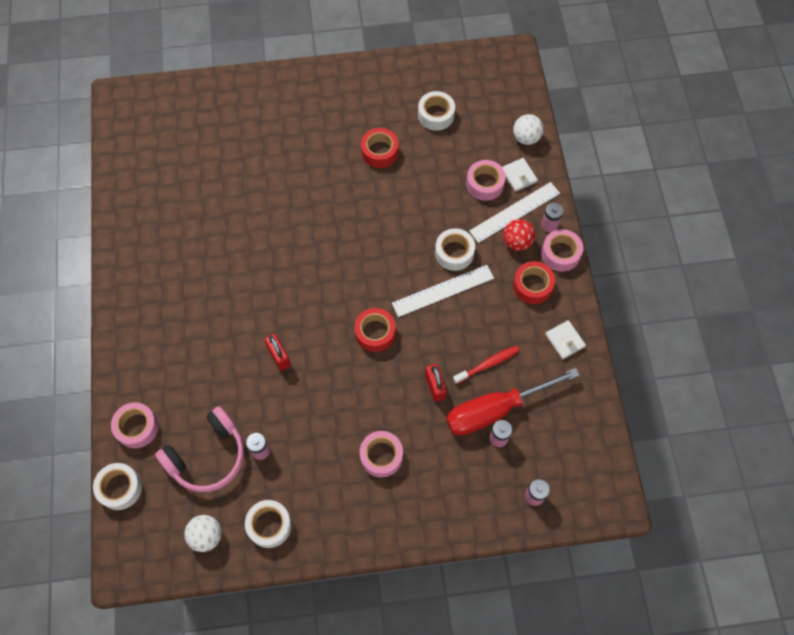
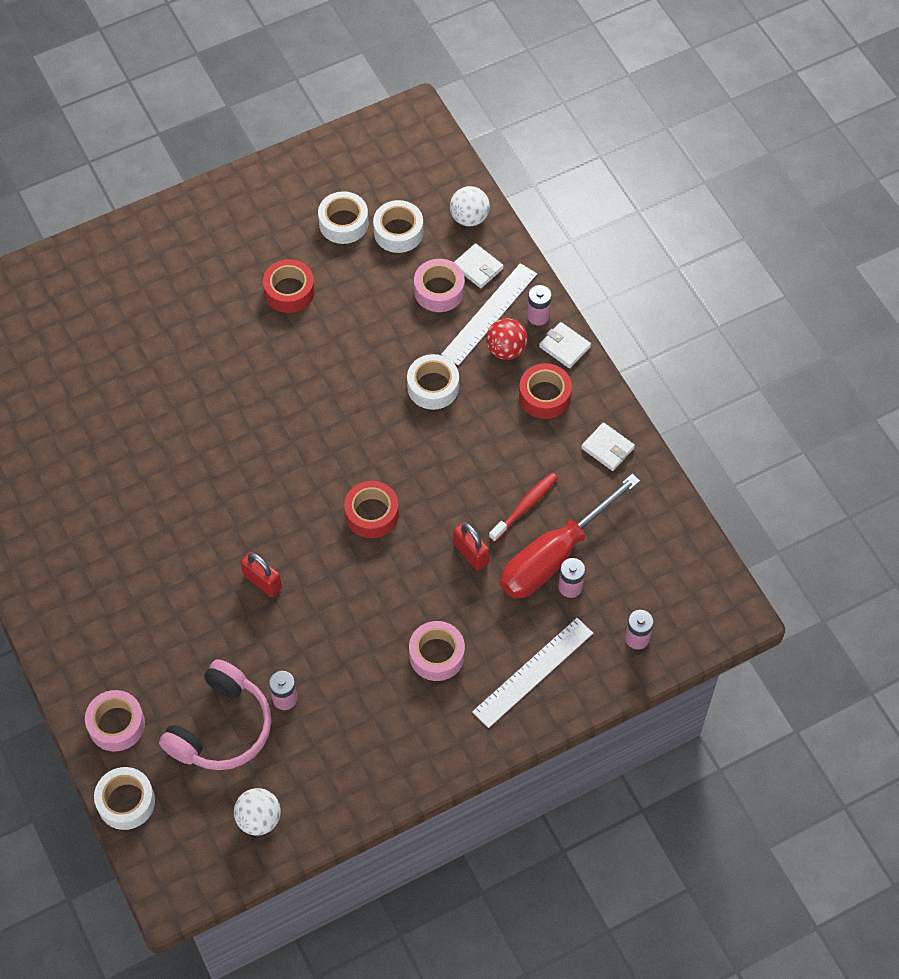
camera: 20 degrees left, 5 degrees down
(269, 525) = (332, 780): white tape -> white tape (398, 232)
(443, 291) = (436, 437): white ruler -> white ruler (533, 672)
(560, 253) = (564, 347): pink tape -> white wallet

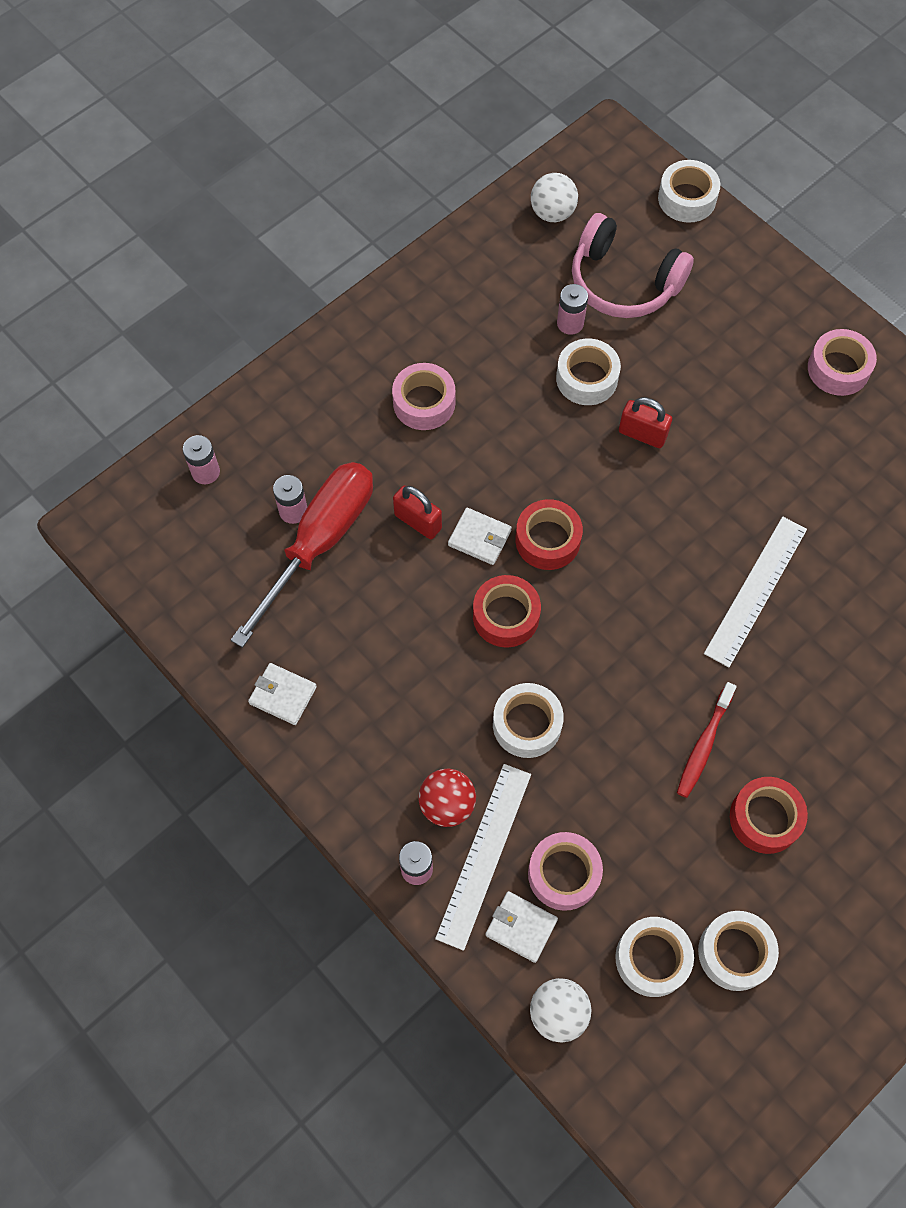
camera: 165 degrees right, 5 degrees up
(116, 724) = (730, 261): pink tape -> pink tape (838, 369)
(221, 728) = (623, 282): pink headphones -> pink headphones turned 75 degrees counterclockwise
(290, 643) = (587, 378): none -> white tape
(525, 506) = (368, 594): red toothbrush -> red toothbrush (703, 745)
(533, 672) = (314, 409): white ruler -> white ruler (756, 590)
(544, 396) = (379, 748): red tape -> red tape (506, 616)
(564, 347) = (369, 829): white wallet -> white wallet (479, 538)

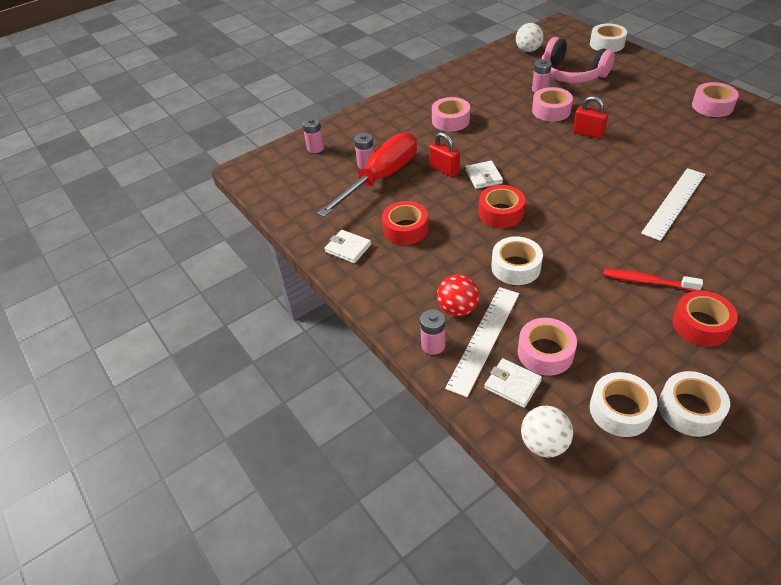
camera: 10 degrees right, 20 degrees down
(479, 538) = (483, 177): white wallet -> white wallet turned 45 degrees clockwise
(547, 540) = (528, 178): red tape -> red tape (405, 229)
(587, 378) = (551, 110): white tape -> pink tape
(703, 745) = (647, 281): red toothbrush -> red toothbrush turned 75 degrees clockwise

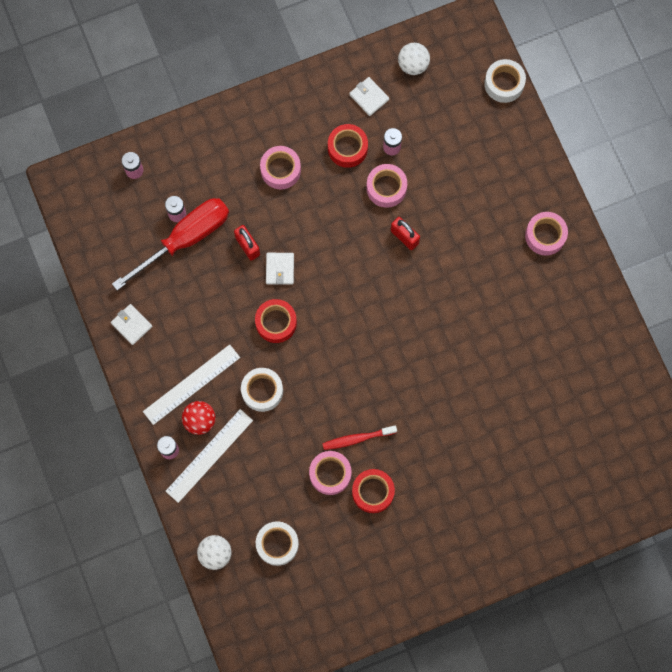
camera: 10 degrees right, 30 degrees up
(405, 229) = (187, 317): red tape -> red tape (347, 148)
(512, 384) = (213, 502): white wallet -> white wallet (369, 97)
(545, 352) = (248, 482): pink tape -> pink tape (330, 474)
(571, 74) = (437, 130): pink headphones -> none
(647, 281) = (357, 438): red toothbrush -> red toothbrush turned 45 degrees counterclockwise
(674, 203) = (428, 359): white ruler -> white ruler (191, 384)
(689, 409) = (323, 557): white tape -> none

